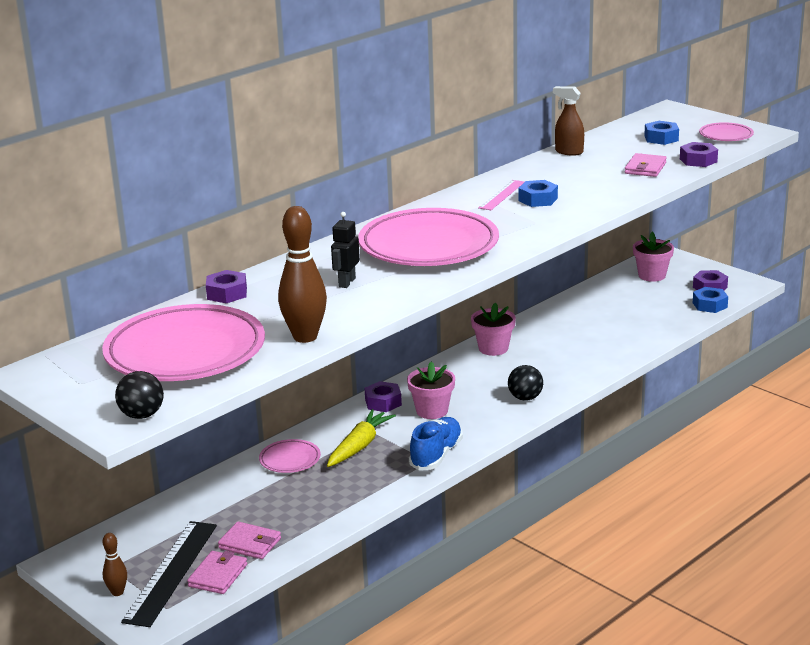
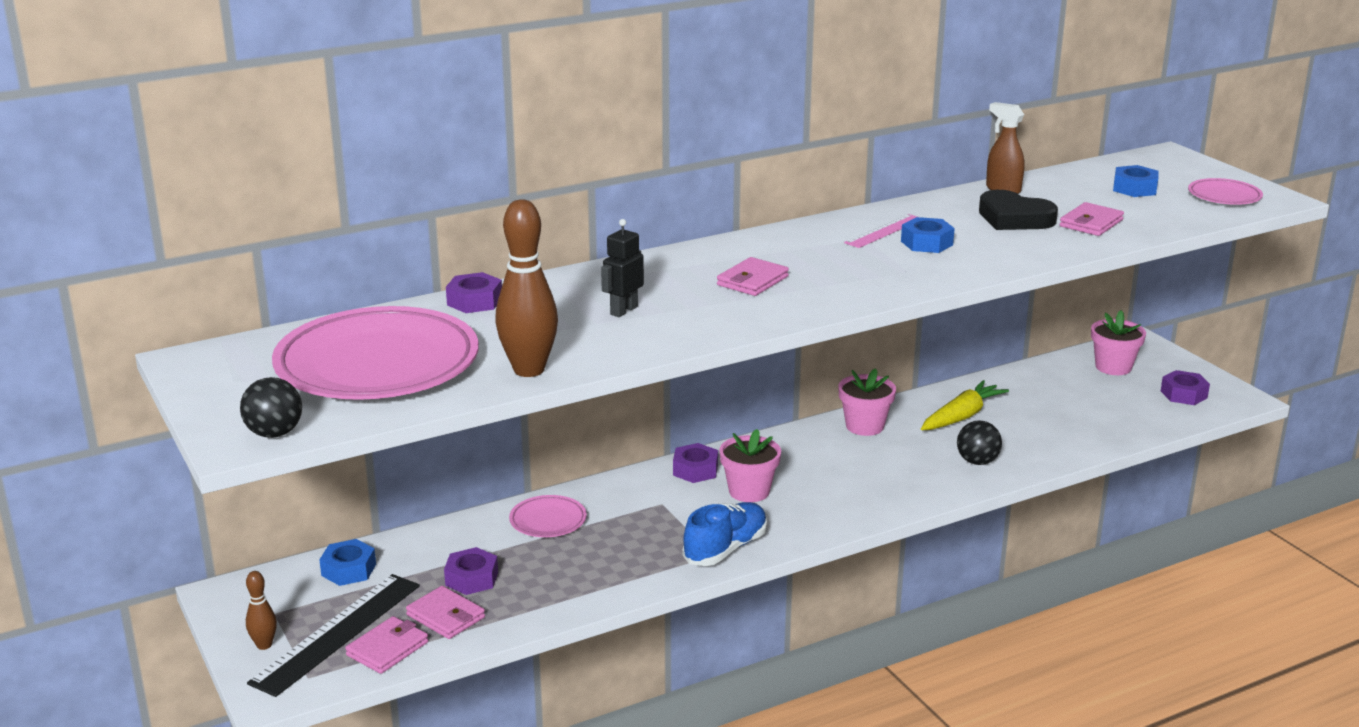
camera: 15 degrees right, 0 degrees up
(359, 446) = (638, 519): yellow carrot -> yellow carrot (961, 416)
(428, 246) = (752, 281): pink plate -> pink wallet
(525, 398) = (873, 496): black ball -> black ball (977, 461)
(589, 172) = (1014, 218): none -> black heart
(698, 160) = (1168, 223): purple nut -> purple nut (471, 579)
(709, 305) = (1173, 417): blue nut -> blue nut (349, 570)

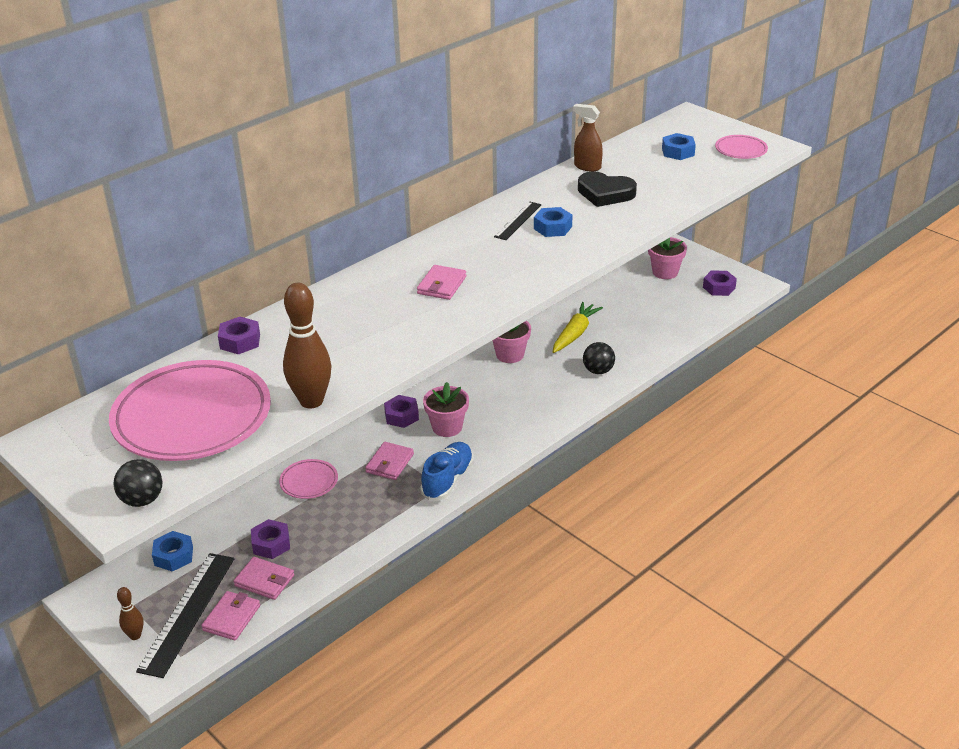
camera: 15 degrees left, 10 degrees up
(623, 310) = (358, 330): black robot -> none
(884, 231) = (518, 220): pink ruler -> black ruler
(1091, 223) = (660, 190): pink wallet -> pink wallet (390, 463)

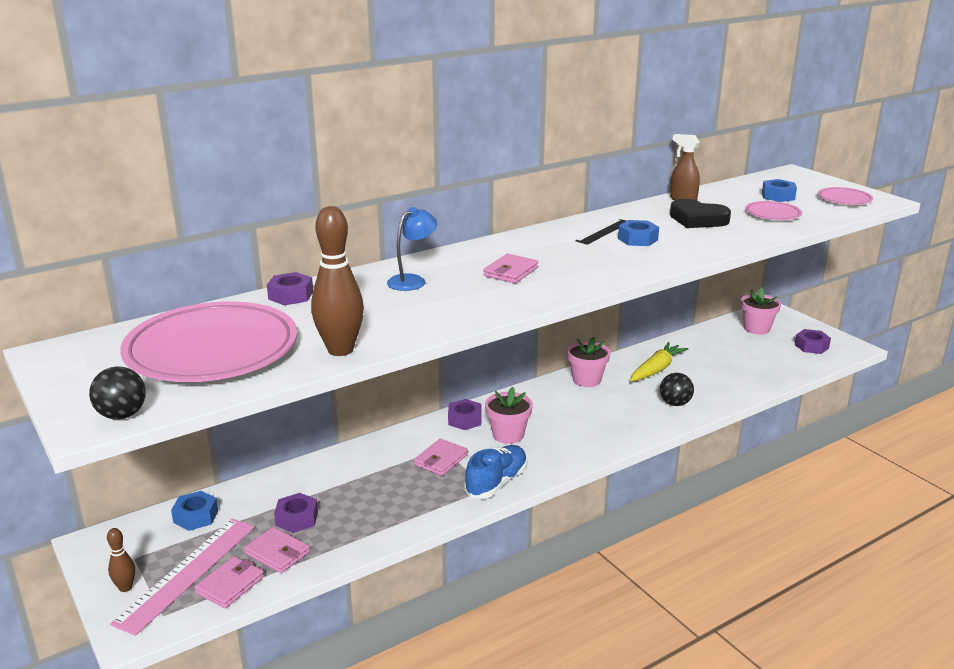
camera: 10 degrees right, 10 degrees down
(187, 613) = (187, 573): black ruler -> pink ruler
(309, 482) = (354, 466): pink plate -> pink plate (772, 214)
(351, 308) = (412, 280): none -> blue lamp

